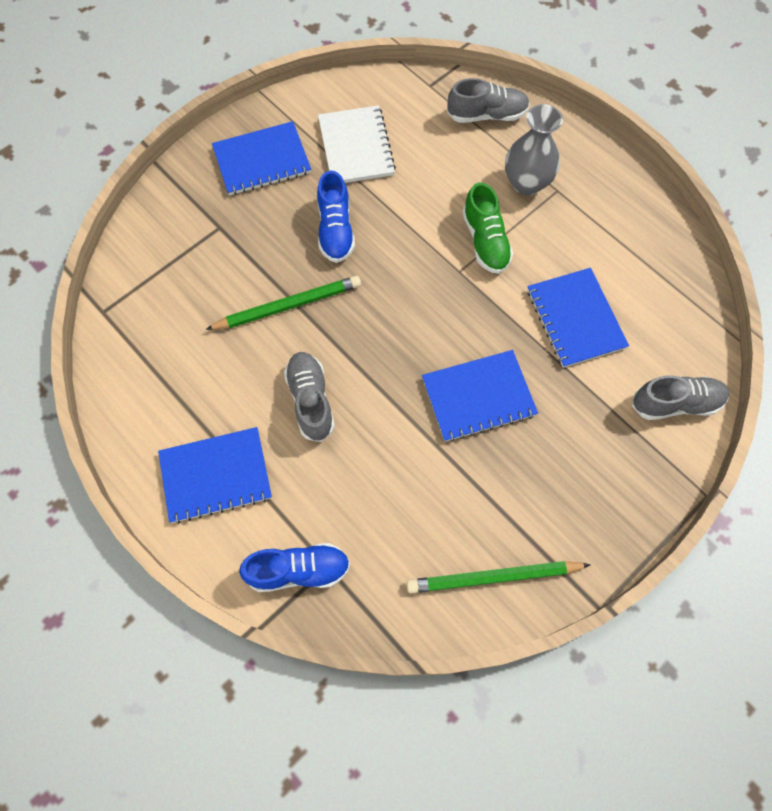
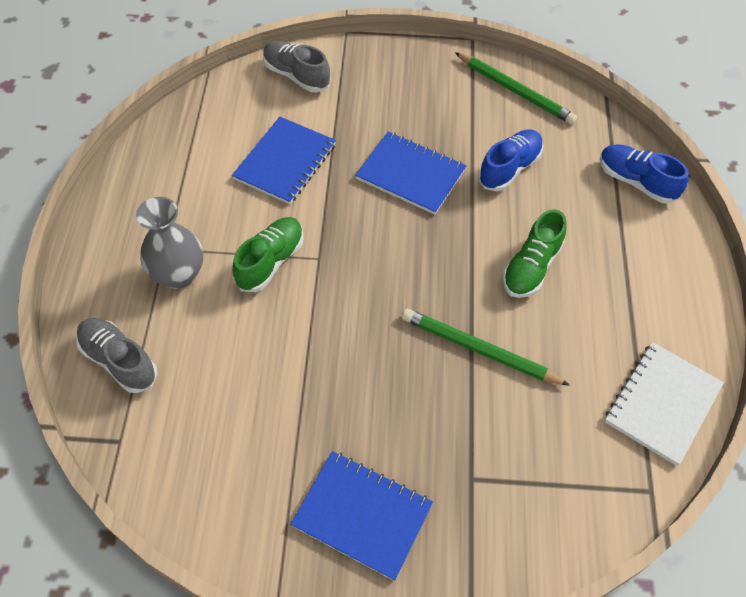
camera: 135 degrees left, 10 degrees down
(216, 476) = (649, 277): blue notebook -> none
(310, 400) = (531, 267): grey shoe -> green shoe
(335, 230) = (372, 378): blue shoe -> blue shoe (509, 168)
(356, 147) = (263, 442): white notebook -> white notebook (662, 403)

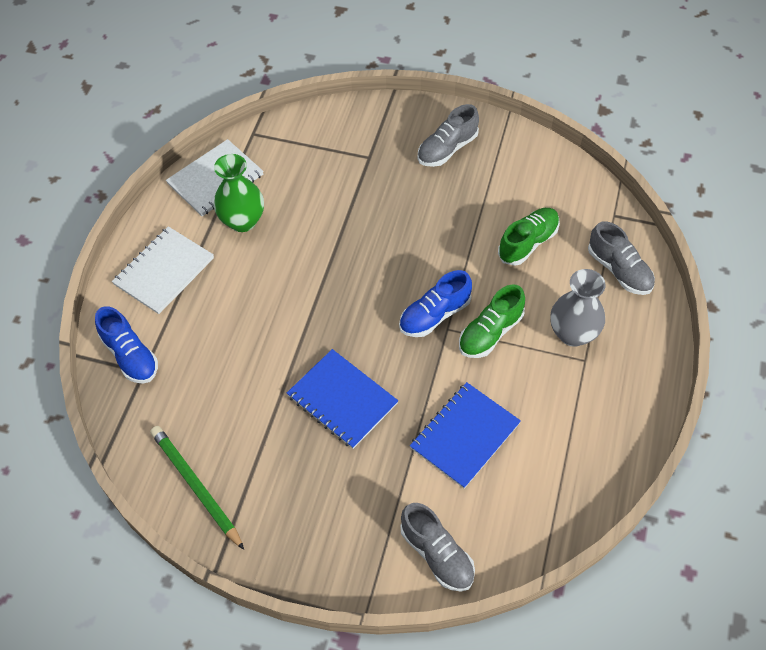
camera: 165 degrees left, 0 degrees up
(362, 515) = (447, 149): blue notebook -> grey shoe
(479, 350) = (333, 234): green pencil -> none
(509, 168) = (243, 390): blue shoe -> blue shoe (434, 315)
(531, 267) = (265, 291): green shoe -> green shoe (528, 243)
(597, 349) = (243, 221): none -> green vase
(654, 271) = (164, 271): none -> white notebook

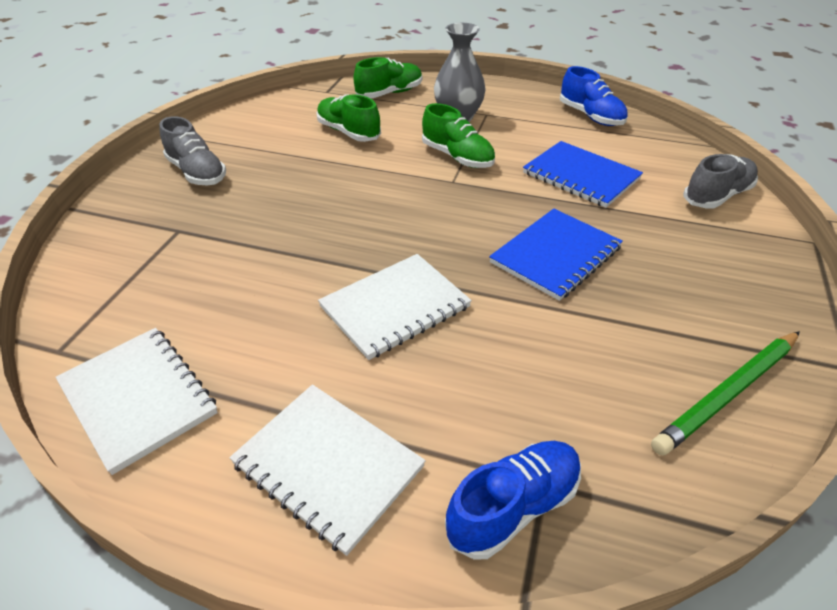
camera: 90 degrees left, 15 degrees down
(243, 221) = (245, 357): green vase -> none
(284, 294) = (395, 307): none -> white notebook
(434, 315) = (435, 188): blue shoe -> blue shoe (591, 116)
(619, 270) = (389, 93): grey shoe -> green shoe

